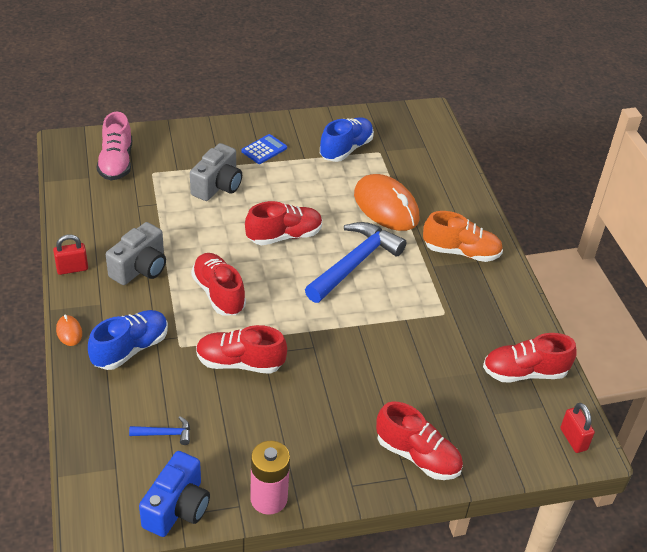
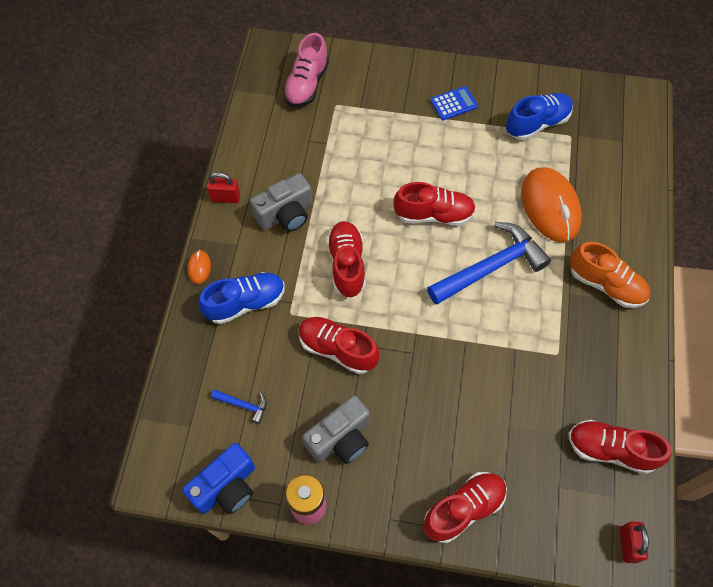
camera: 25 degrees right, 20 degrees up
(218, 186) = (392, 137): grey camera -> grey camera (341, 438)
(417, 456) = (464, 509): red shoe -> red shoe turned 90 degrees counterclockwise

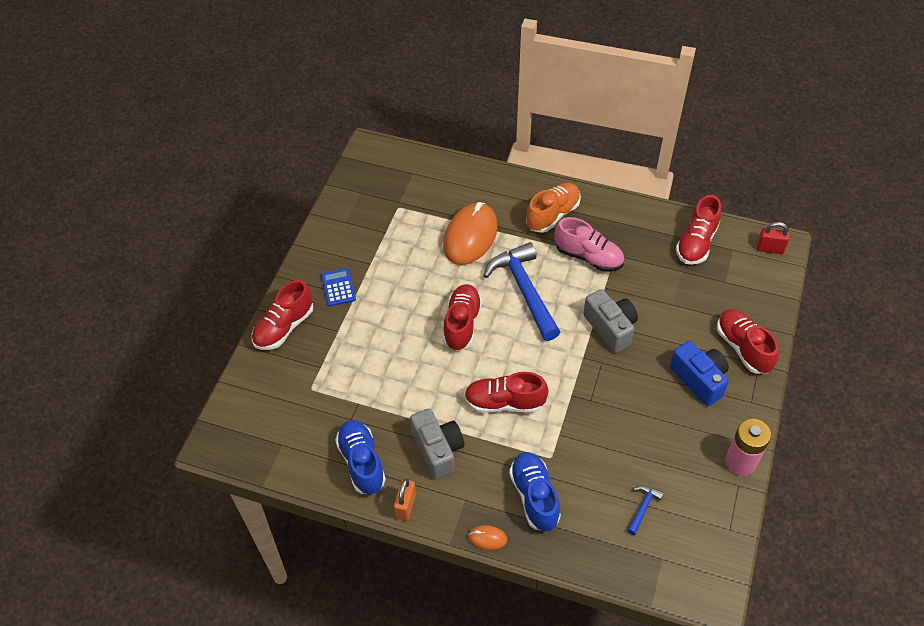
camera: 80 degrees left, 10 degrees down
(225, 198) = (405, 506): red padlock -> orange padlock
(226, 487) = (722, 529): blue camera -> blue camera (699, 379)
(306, 84) = (276, 413): pink shoe -> pink shoe (588, 257)
(337, 349) = (592, 421): red shoe -> red shoe (284, 327)
(341, 438) = (679, 429): grey camera -> grey camera (610, 328)
(537, 123) = (379, 228): blue shoe -> blue shoe (361, 463)
(550, 207) = (470, 236): orange mouse -> orange mouse turned 60 degrees counterclockwise

